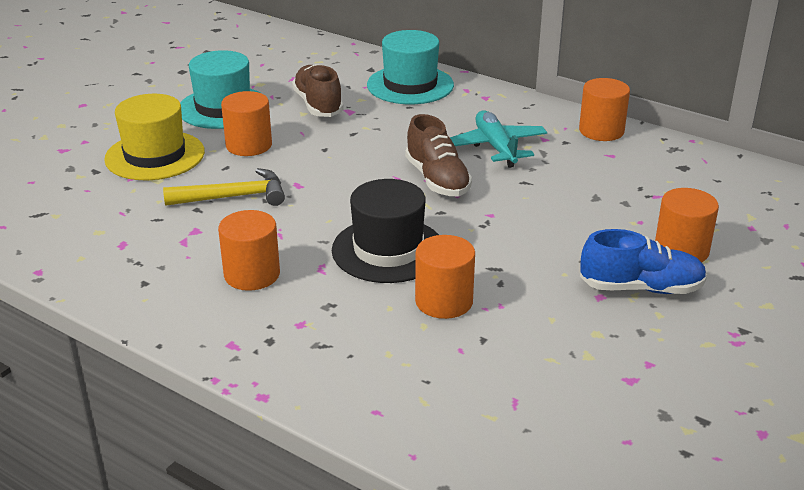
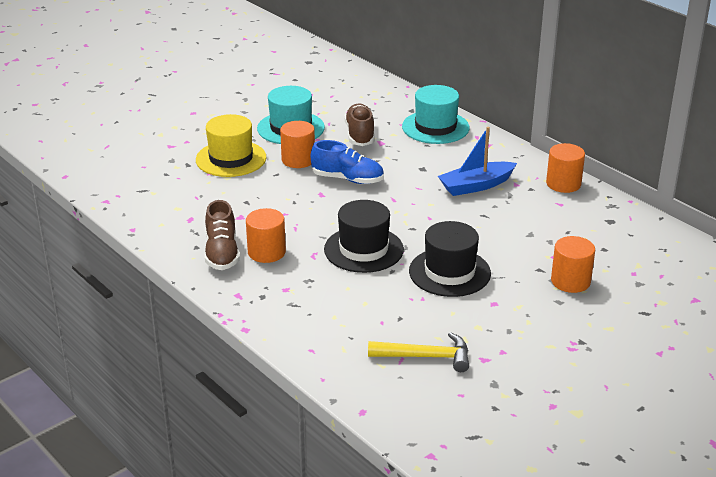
camera: 15 degrees right, 0 degrees up
(234, 197) = (274, 197): yellow hammer -> yellow hammer (426, 357)
(437, 180) = (421, 204): brown shoe -> brown shoe (222, 253)
(444, 301) = (385, 290): orange cylinder -> none
(496, 147) = (476, 186): turquoise plane -> blue boat
(519, 263) = (449, 272): none -> black hat
(641, 288) = (526, 302): blue shoe -> blue shoe (348, 179)

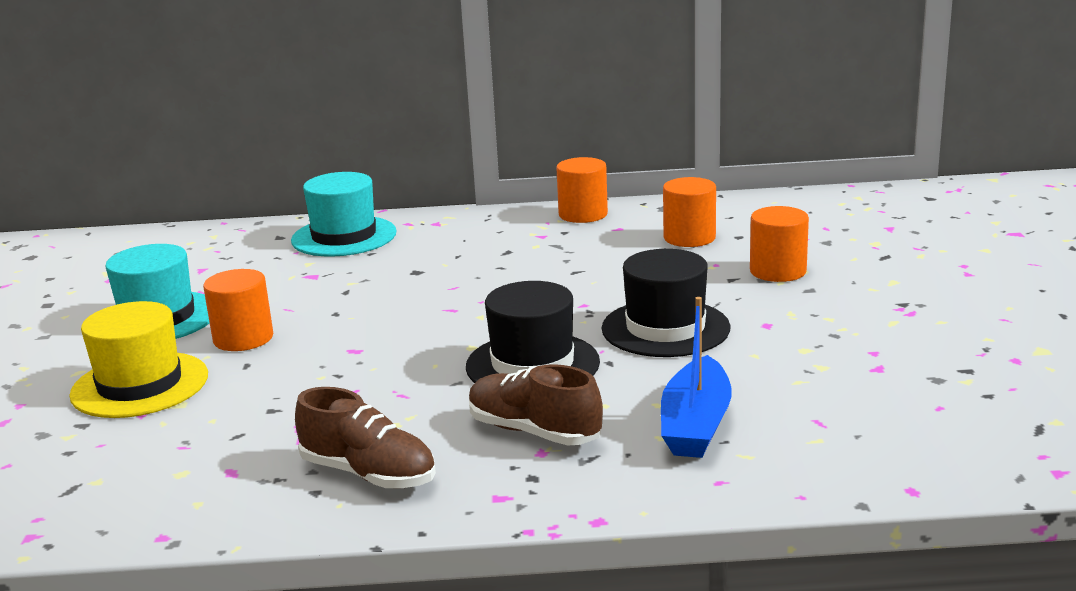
camera: 50 degrees left, 10 degrees down
(266, 252) = (426, 436): orange cylinder -> orange cylinder (689, 238)
(348, 179) = (353, 321): blue shoe -> none
(360, 135) = (268, 281): brown shoe -> brown shoe (534, 432)
(426, 357) = (831, 403): yellow hammer -> none
(476, 186) = (508, 256): blue boat -> blue boat (696, 424)

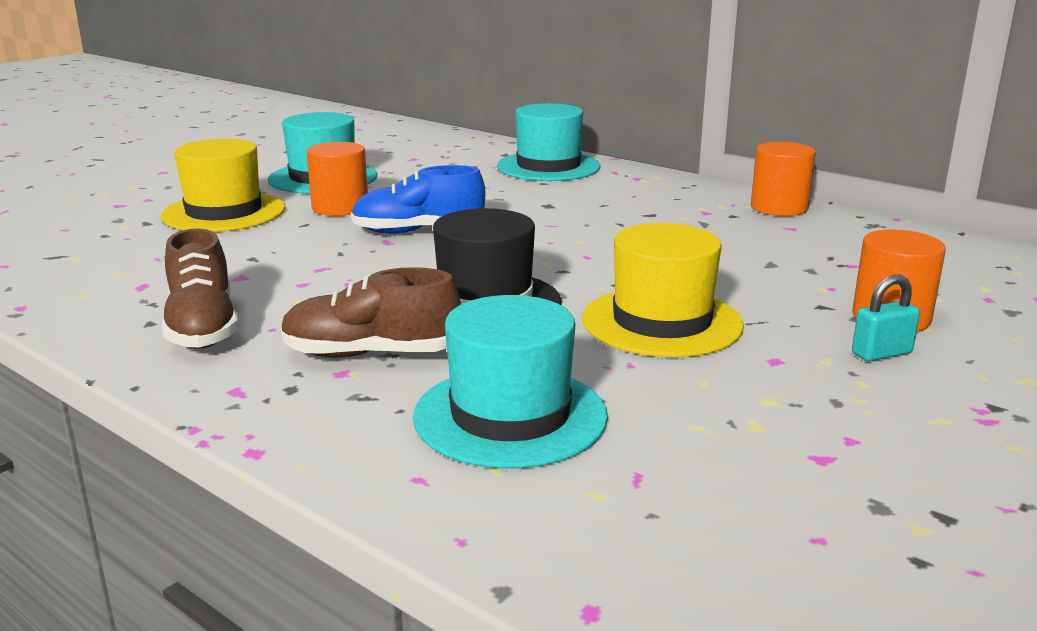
camera: 40 degrees right, 0 degrees up
(361, 332) = (418, 231): none -> blue shoe
(534, 432) = (371, 354): brown shoe -> brown shoe turned 75 degrees counterclockwise
(665, 328) = (662, 322): black hat -> yellow hat
(689, 238) = (849, 257): orange cylinder -> none
(696, 424) = (510, 416): blue boat -> turquoise hat
(809, 296) = (881, 353): none -> turquoise padlock

